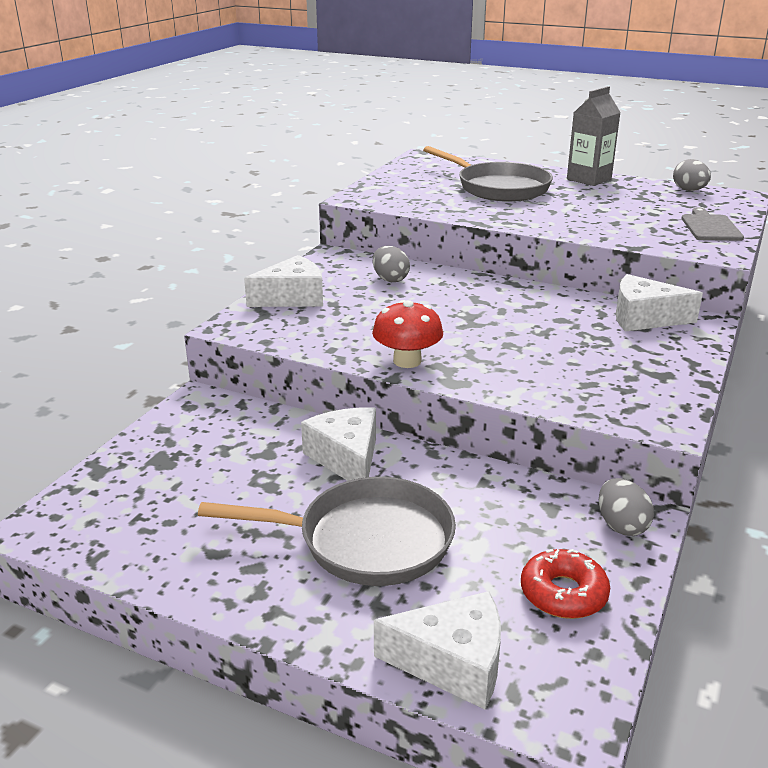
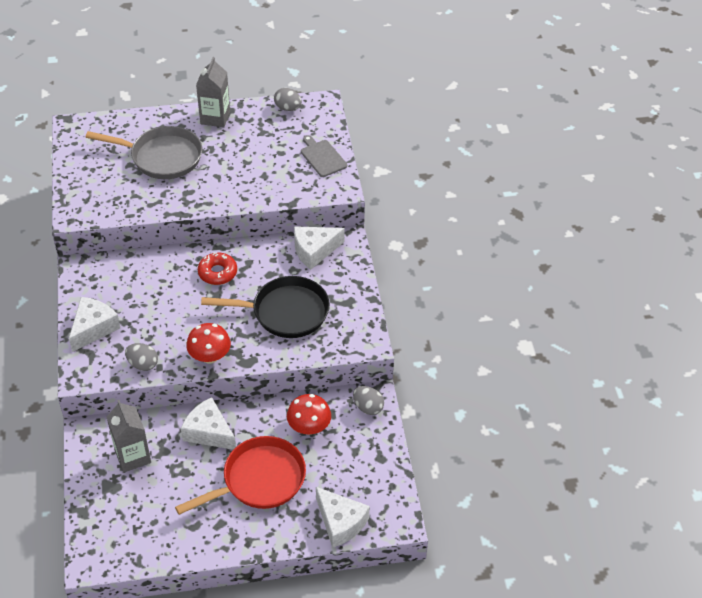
camera: 35 degrees left, 20 degrees up
(223, 443) = (133, 456): none -> grey carton
(366, 541) = (259, 480): grey pan -> red pan
(390, 279) = (140, 278): grey egg -> grey egg (143, 364)
(453, 663) = (340, 522): white cheese -> white cheese turned 75 degrees clockwise
(501, 510) = (309, 427): none -> red mushroom
(554, 356) = (285, 312): none -> black pan
(563, 593) = (364, 462): red donut -> red donut (217, 273)

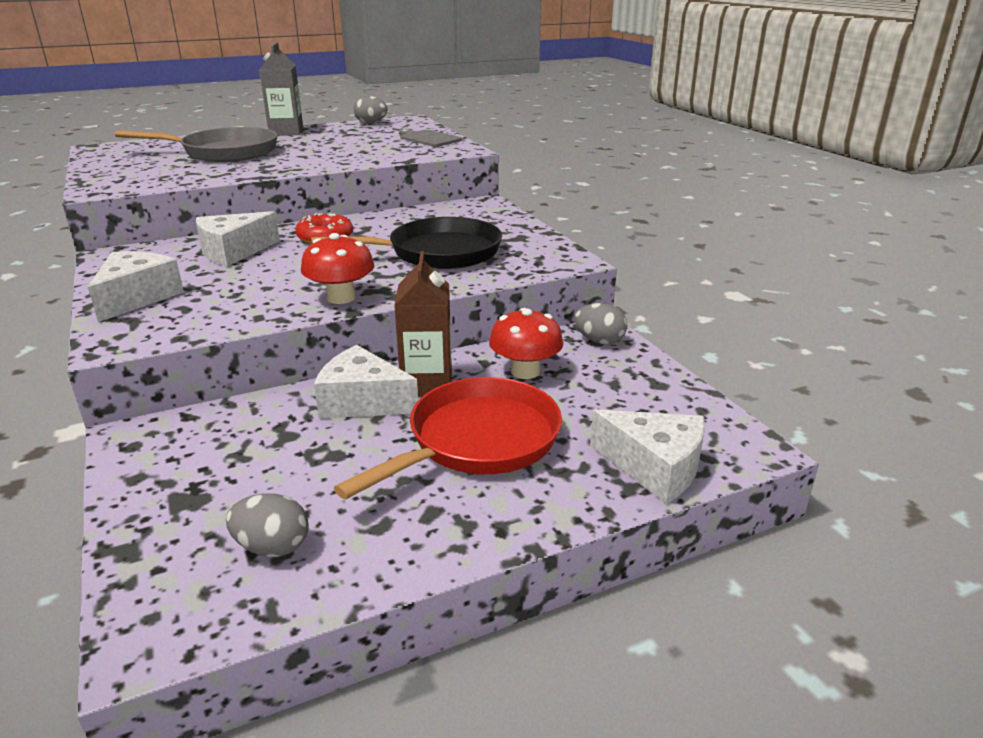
camera: 15 degrees left, 20 degrees down
(133, 456) = (228, 452): grey carton -> none
(143, 364) = (229, 318): grey egg -> grey egg (272, 547)
(248, 425) = (427, 384): none -> brown carton
(314, 251) = (449, 212): white cheese -> white cheese (234, 252)

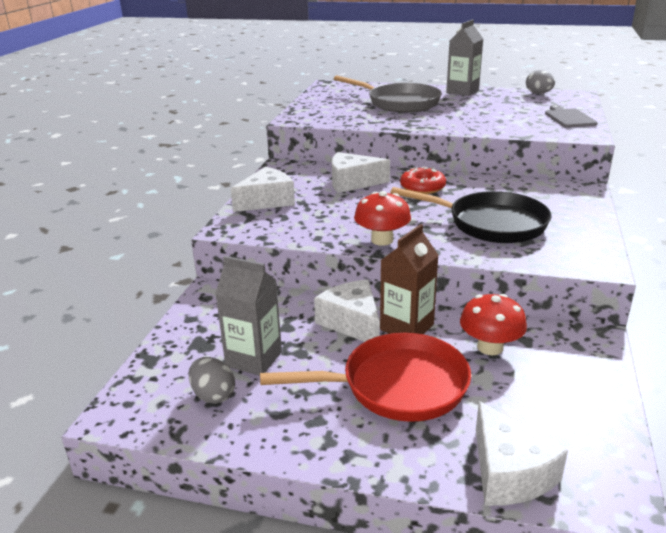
camera: 40 degrees right, 0 degrees up
(283, 485) = (254, 359): none -> grey carton
(599, 341) = (583, 346): grey egg -> none

